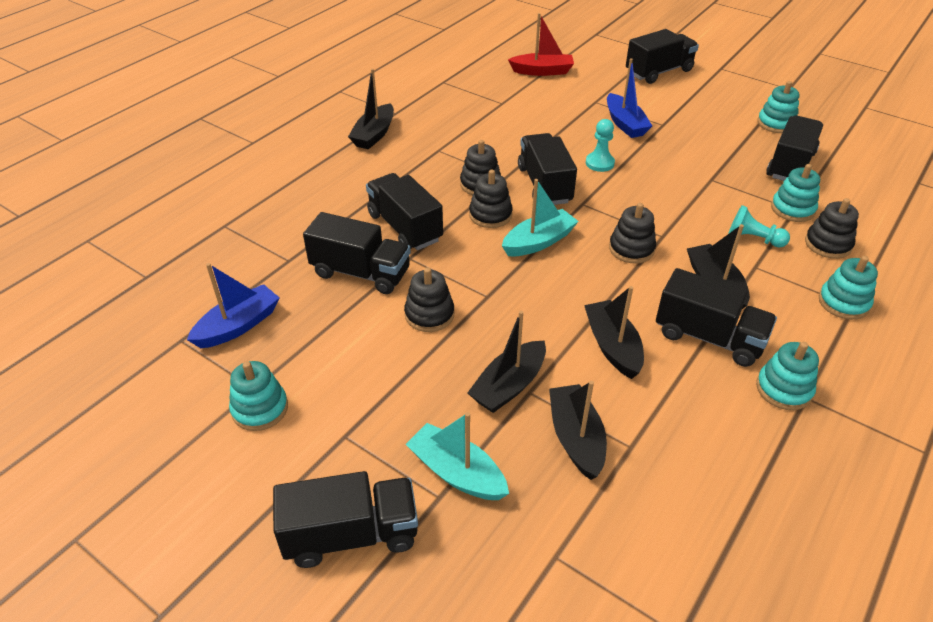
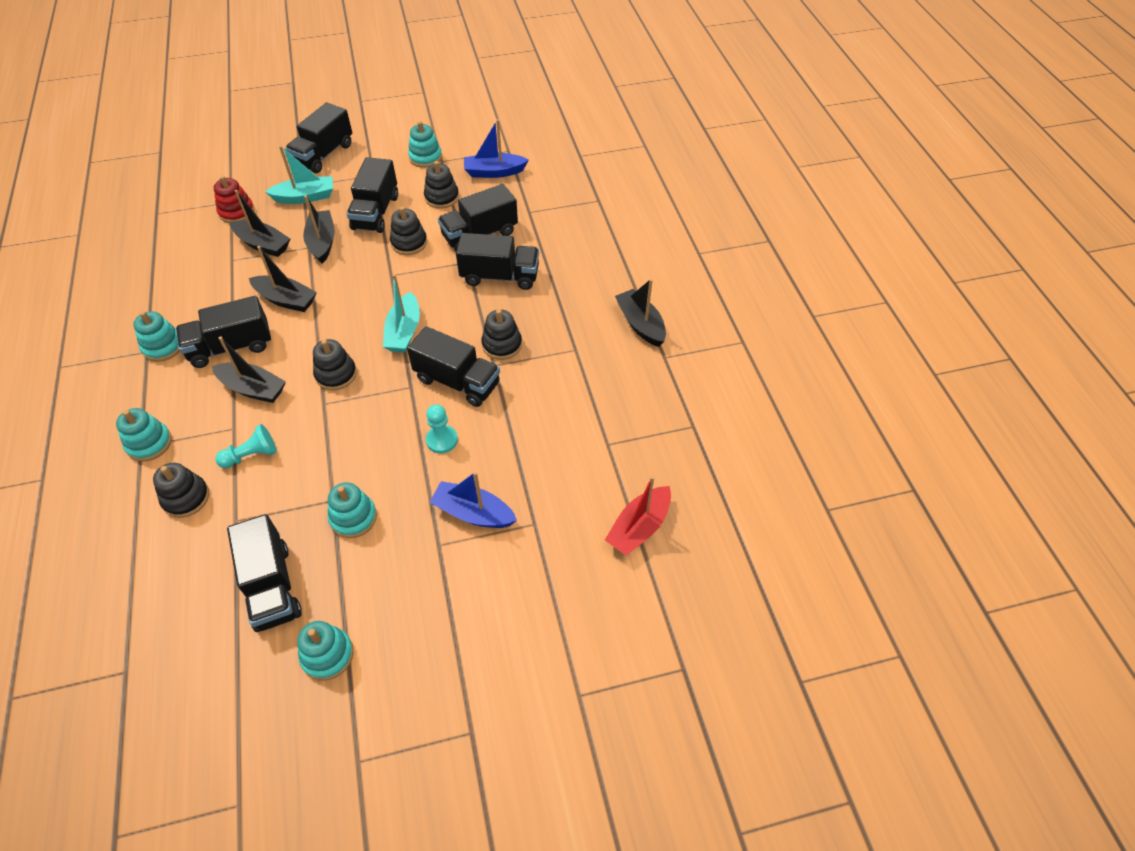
camera: 130 degrees right, 10 degrees up
(238, 326) = (494, 172): blue boat -> blue boat turned 90 degrees clockwise
(490, 215) = (461, 326): black stacking toy -> black stacking toy (441, 197)
(563, 526) = (236, 212): none -> red stacking toy
(658, 72) = (530, 647): black truck -> black truck (376, 212)
(792, 209) = (237, 519): turquoise stacking toy -> turquoise stacking toy (353, 518)

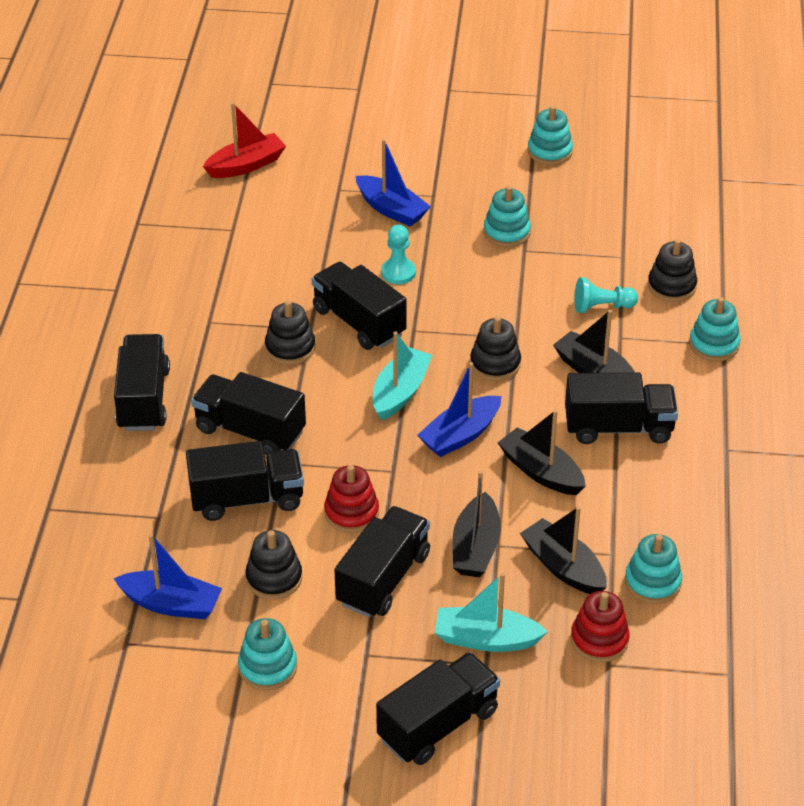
camera: 160 degrees left, 10 degrees down
(163, 346) = (705, 450): turquoise stacking toy -> turquoise stacking toy (652, 582)
(272, 586) = (591, 202): black truck -> black truck (143, 399)
(350, 311) = (460, 435): none -> blue boat
(409, 243) = (351, 513): black stacking toy -> red stacking toy
(640, 324) = (116, 329): black boat -> none

